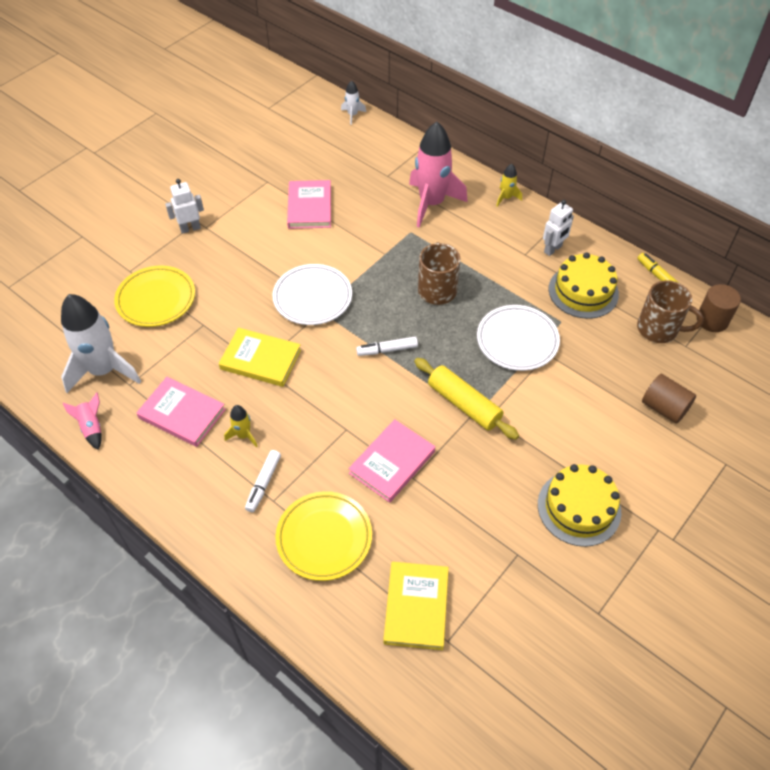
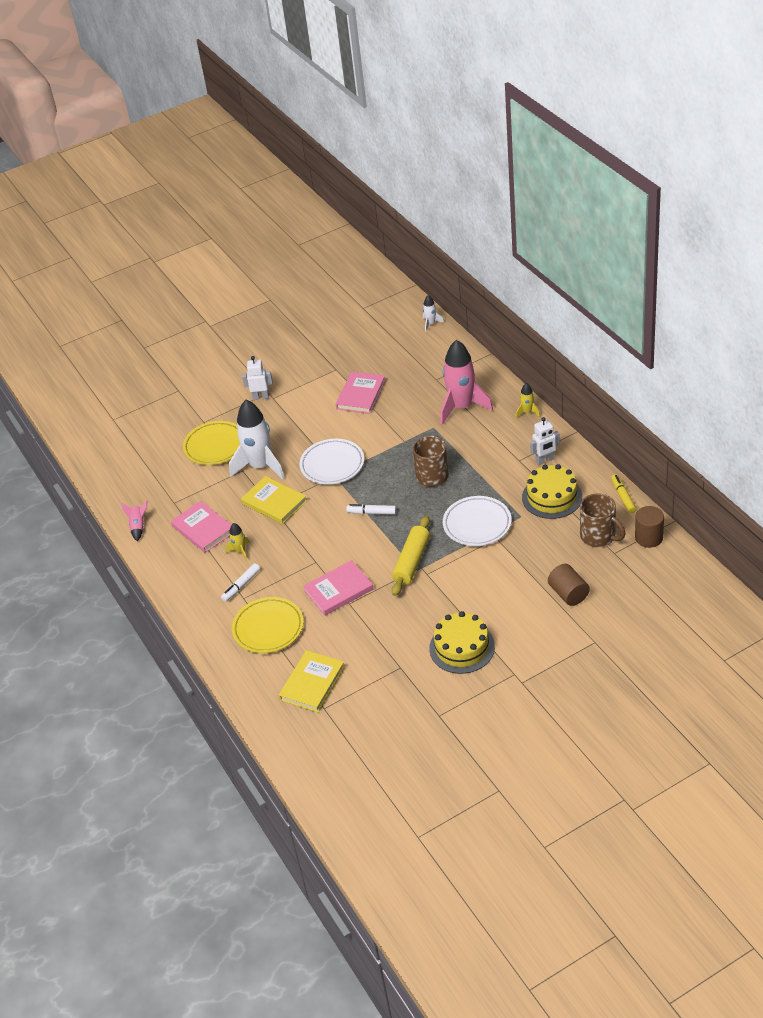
camera: 25 degrees right, 10 degrees down
(104, 370) = (160, 489): white rocket -> white rocket (260, 466)
(464, 404) = (412, 561): yellow rolling pin -> yellow rolling pin turned 45 degrees clockwise

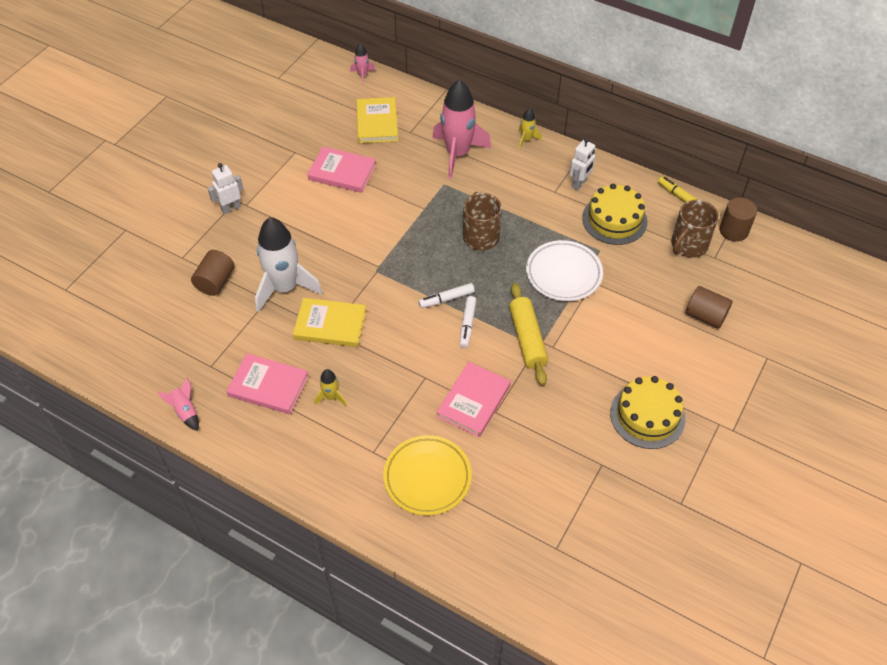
camera: 35 degrees left, 10 degrees up
(215, 446) = (215, 282): yellow plate -> brown cylinder
(241, 586) = (360, 438): white marker -> white marker (467, 325)
(312, 683) = (522, 524): yellow book -> yellow book (377, 123)
(332, 465) = (365, 259): white plate -> none
(361, 395) = (342, 172): pink book -> pink book turned 60 degrees counterclockwise
(431, 324) = (363, 75): white rocket -> pink rocket
(599, 536) = (688, 245): brown mug -> brown mug turned 120 degrees clockwise

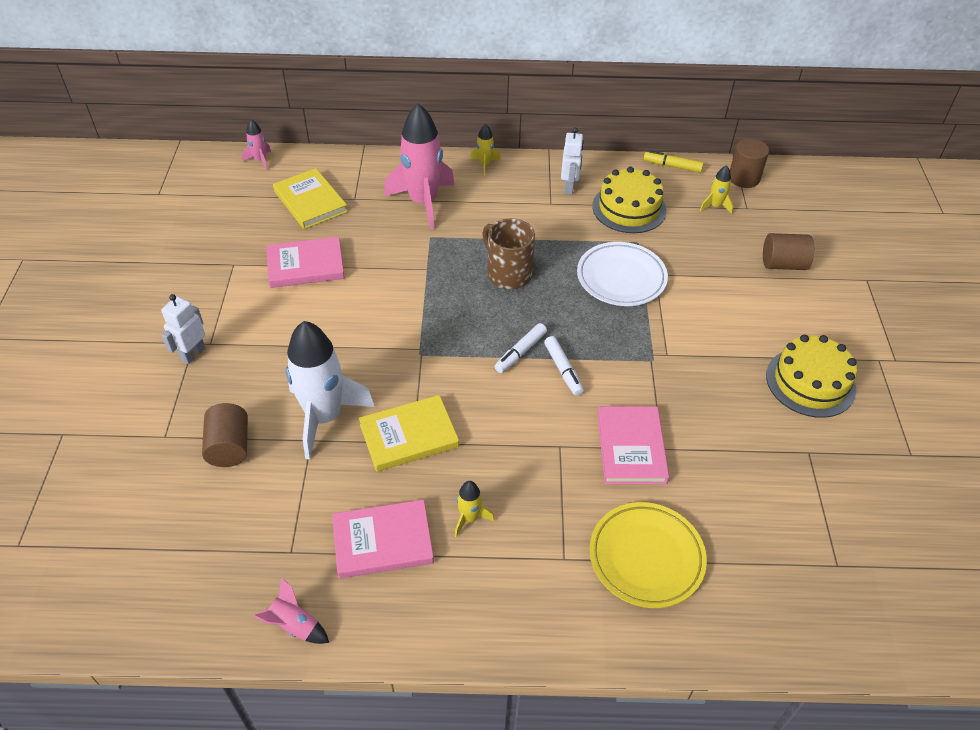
camera: 30 degrees left, 5 degrees down
(527, 339) = (635, 357): yellow rolling pin -> none
(688, 245) = (715, 206): brown mug -> yellow rocket

